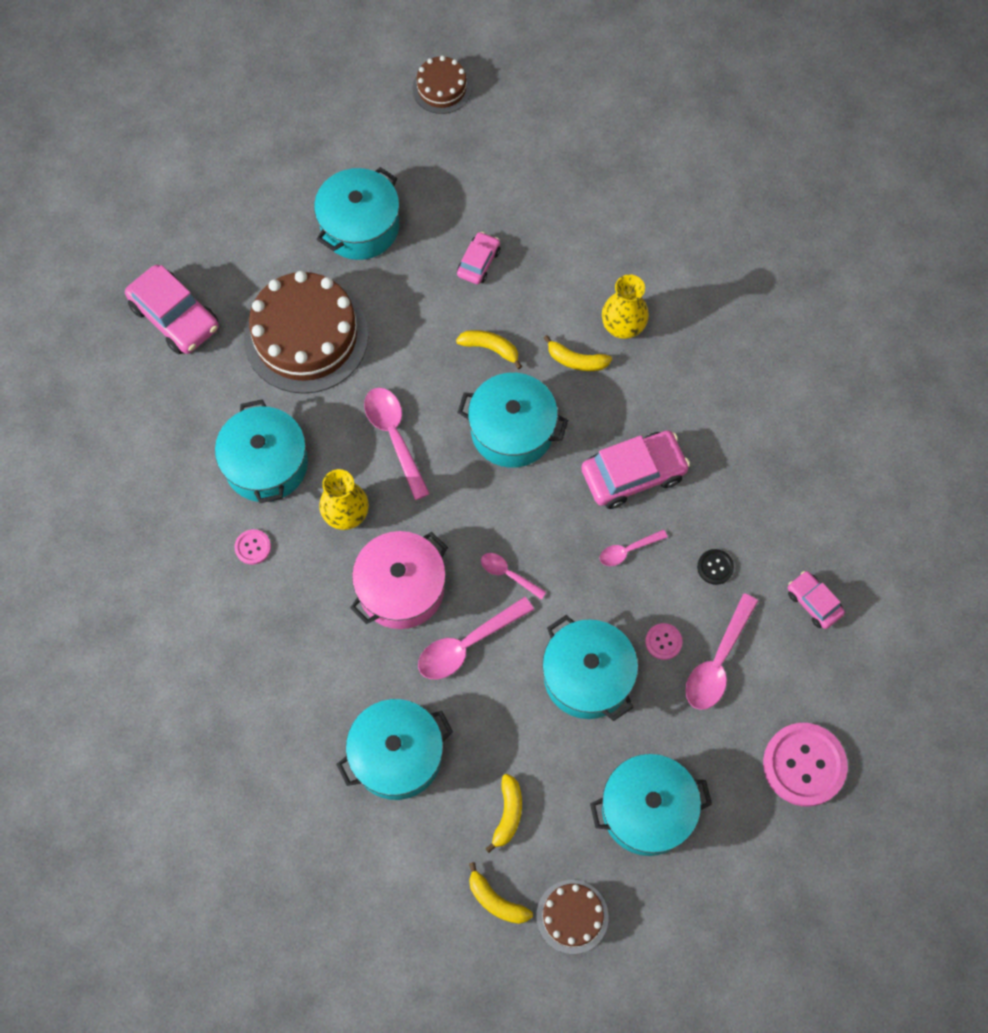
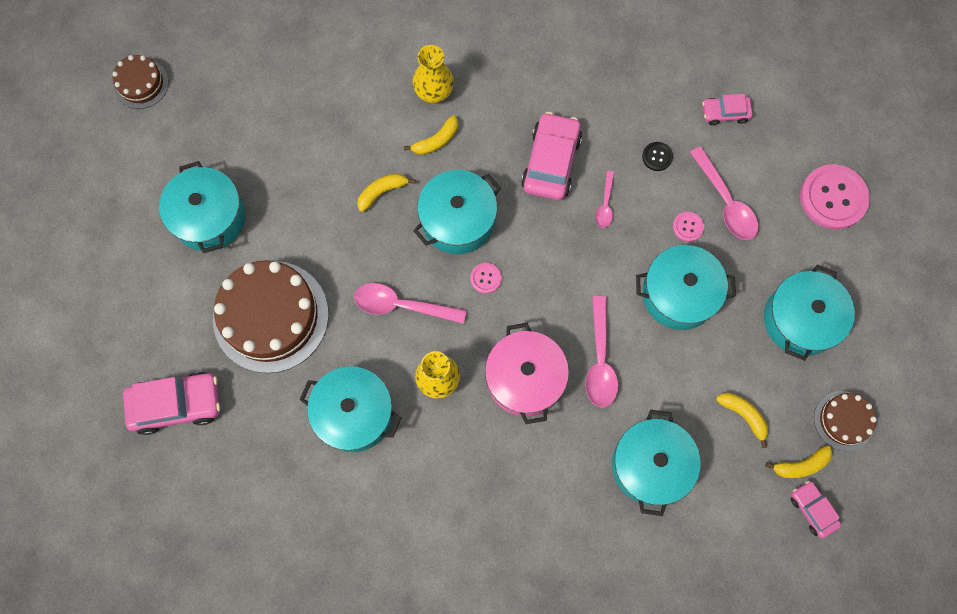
camera: 55 degrees left, 5 degrees up
(253, 547) = (415, 467): pink button -> pink button (486, 278)
(478, 262) = (307, 154): pink car -> pink car (812, 509)
(508, 574) = (566, 297): pink spoon -> none

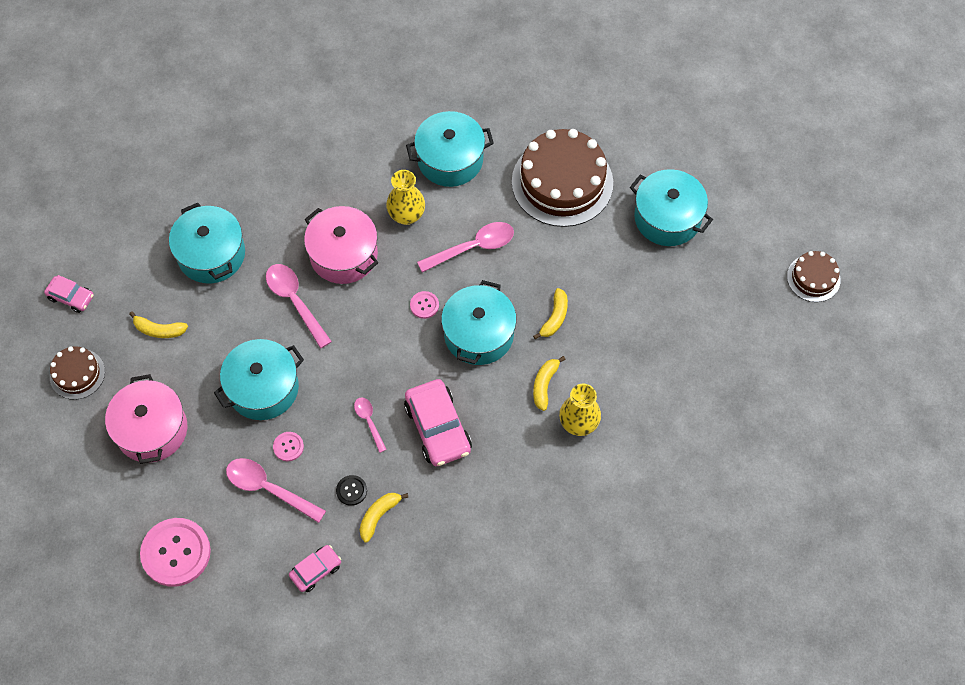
camera: 145 degrees right, 10 degrees down
(177, 404) = (577, 92): pink car -> none
(800, 320) = (152, 429): turquoise pot -> pink pot
(800, 465) = (95, 322): yellow banana -> yellow banana (379, 516)

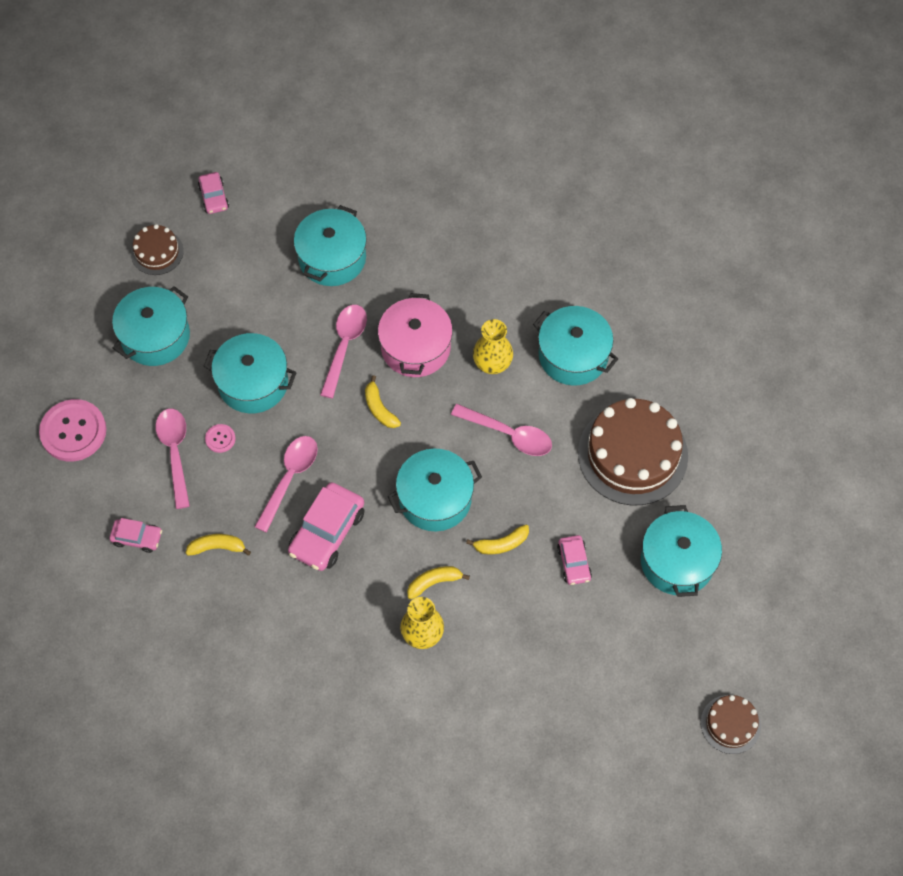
camera: 50 degrees right, 0 degrees up
(152, 429) = (155, 336): pink pot -> turquoise pot
(159, 330) = (238, 275): yellow banana -> yellow banana (379, 408)
(351, 490) = (222, 511): black button -> none
(369, 421) = (289, 478): pink spoon -> pink spoon, size x1.75
(424, 305) = (424, 439): pink button -> none
(611, 282) = (574, 563): none -> pink car

